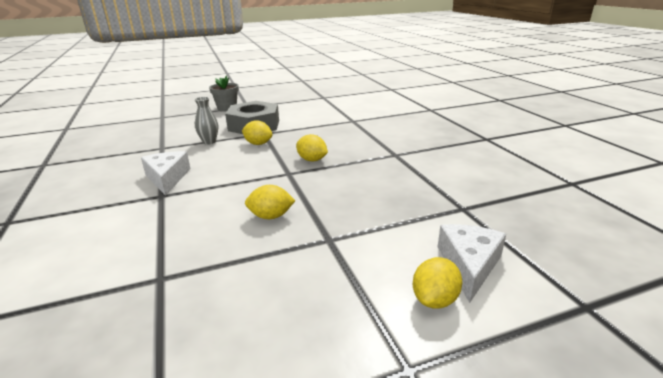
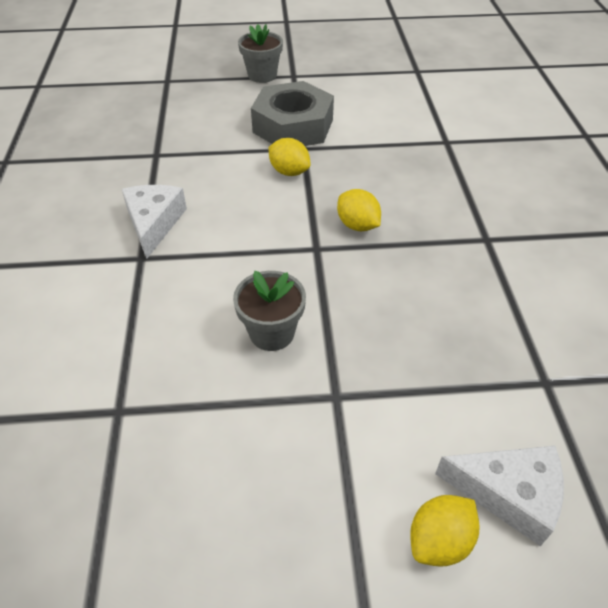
camera: 15 degrees right, 20 degrees up
(209, 142) = (222, 153): grey vase -> none
(271, 216) = (272, 333): yellow lemon -> grey flower pot
(468, 265) = (509, 494): white cheese -> white cheese turned 75 degrees clockwise

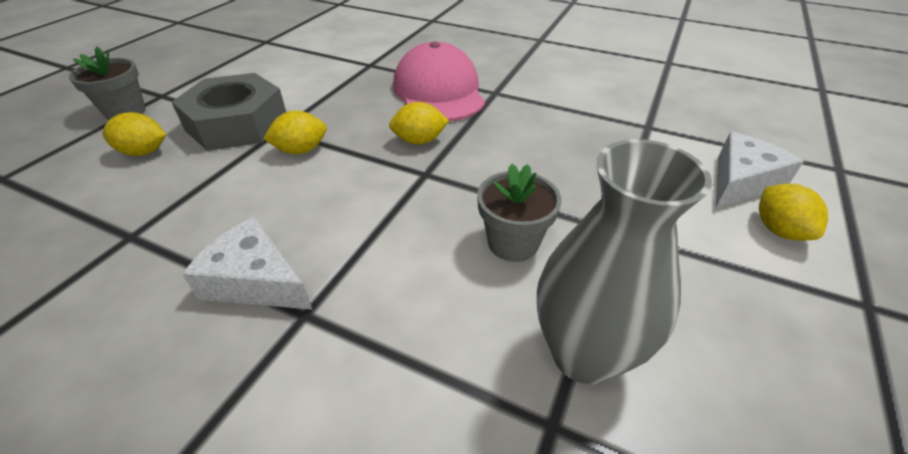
camera: 60 degrees left, 5 degrees down
(184, 412) = (584, 354): none -> grey vase
(229, 110) = (144, 152): none -> yellow lemon
(446, 202) = (439, 91): none -> pink cap

